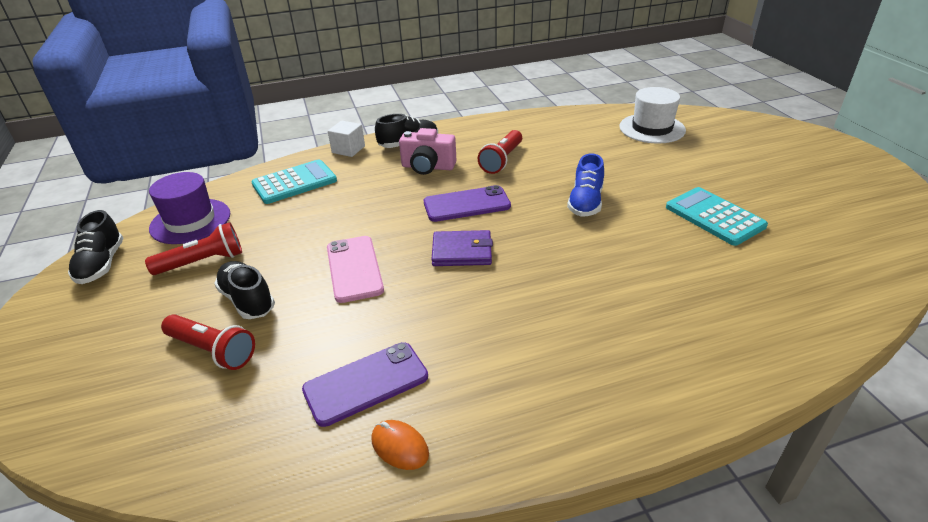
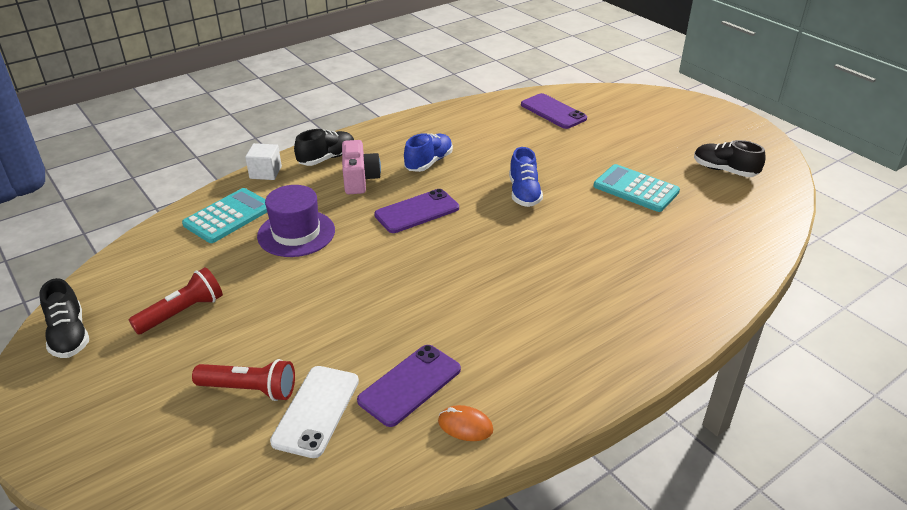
camera: 20 degrees left, 0 degrees up
(190, 221) = (139, 274): purple hat -> purple hat (296, 233)
(247, 300) = (254, 339): black shoe -> black shoe (724, 170)
(259, 389) = (316, 411): none -> white phone
(354, 269) = (342, 290): pink phone -> none
(428, 167) = (359, 180): pink camera -> pink camera turned 90 degrees counterclockwise
(462, 251) = (435, 257): purple wallet -> none
(502, 160) = (429, 162): red flashlight -> blue shoe
(652, 128) = (553, 112): white hat -> purple phone

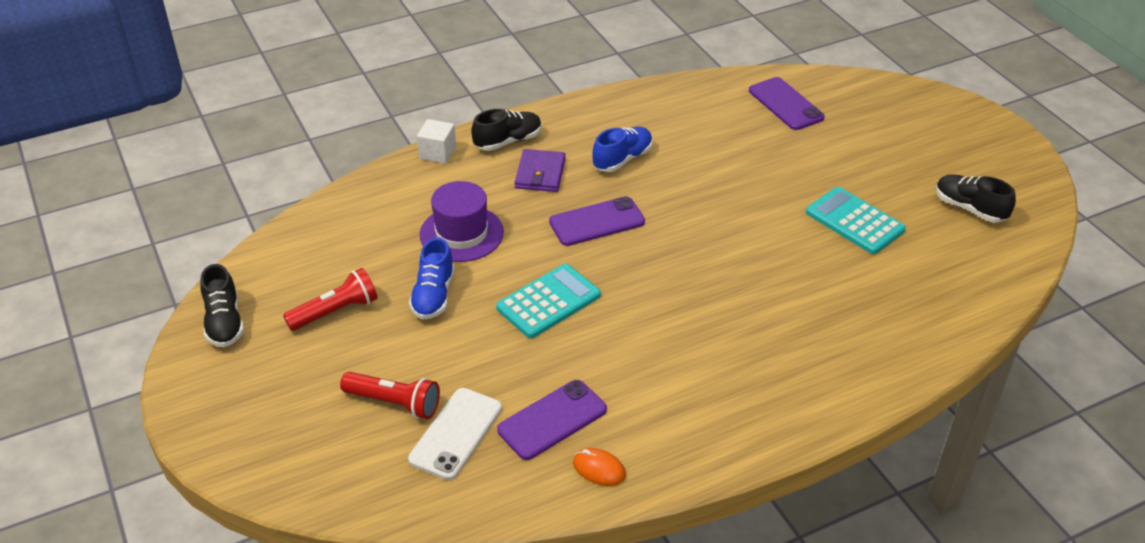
camera: 10 degrees right, 5 degrees up
(228, 216) = (392, 204): turquoise calculator -> turquoise calculator (548, 302)
(359, 180) = (540, 173): pink camera -> purple wallet
(524, 193) = (723, 212): blue shoe -> blue shoe (433, 296)

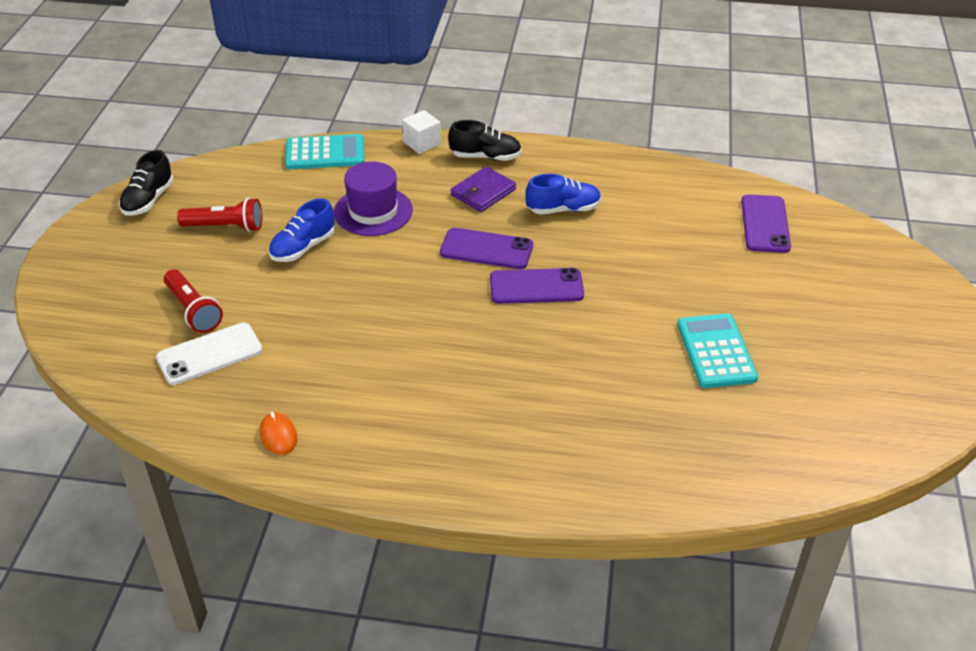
camera: 35 degrees right, 0 degrees up
(548, 302) = (380, 292): turquoise calculator -> turquoise calculator (325, 153)
(552, 420) = (286, 381): purple phone -> purple phone (536, 287)
(969, 208) = (847, 393): black shoe -> none

